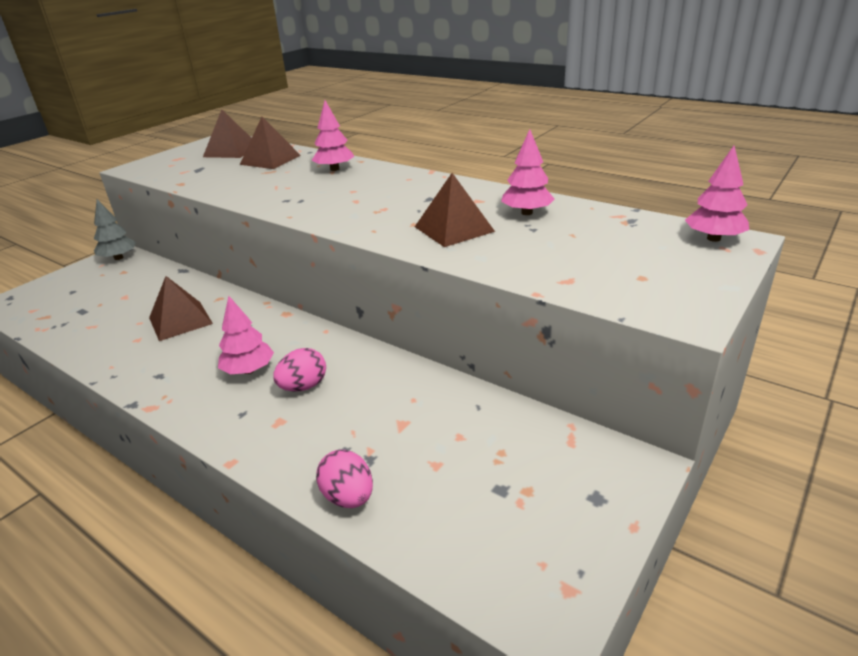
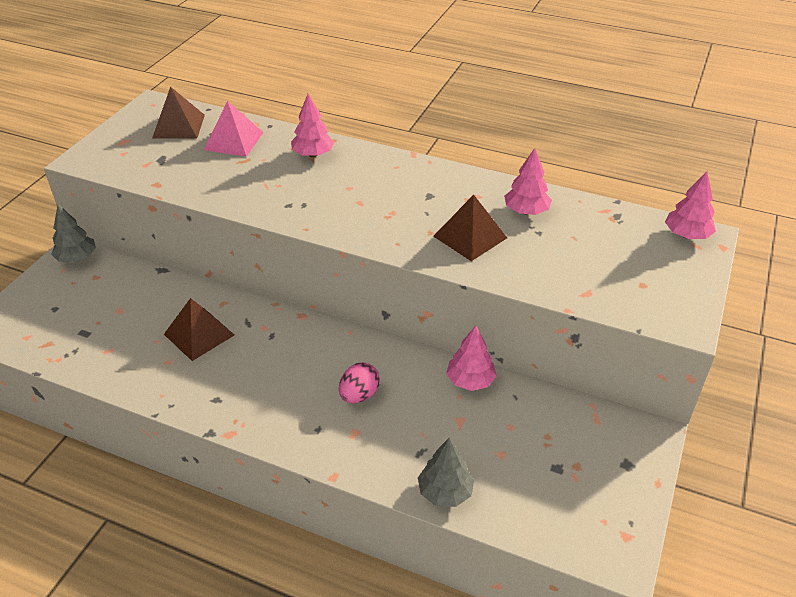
camera: 15 degrees left, 10 degrees up
(249, 370) = (300, 384): pink tree -> pink tree (470, 381)
(270, 160) = (234, 141): brown pyramid -> pink pyramid
(348, 497) = (445, 492): pink egg -> grey tree

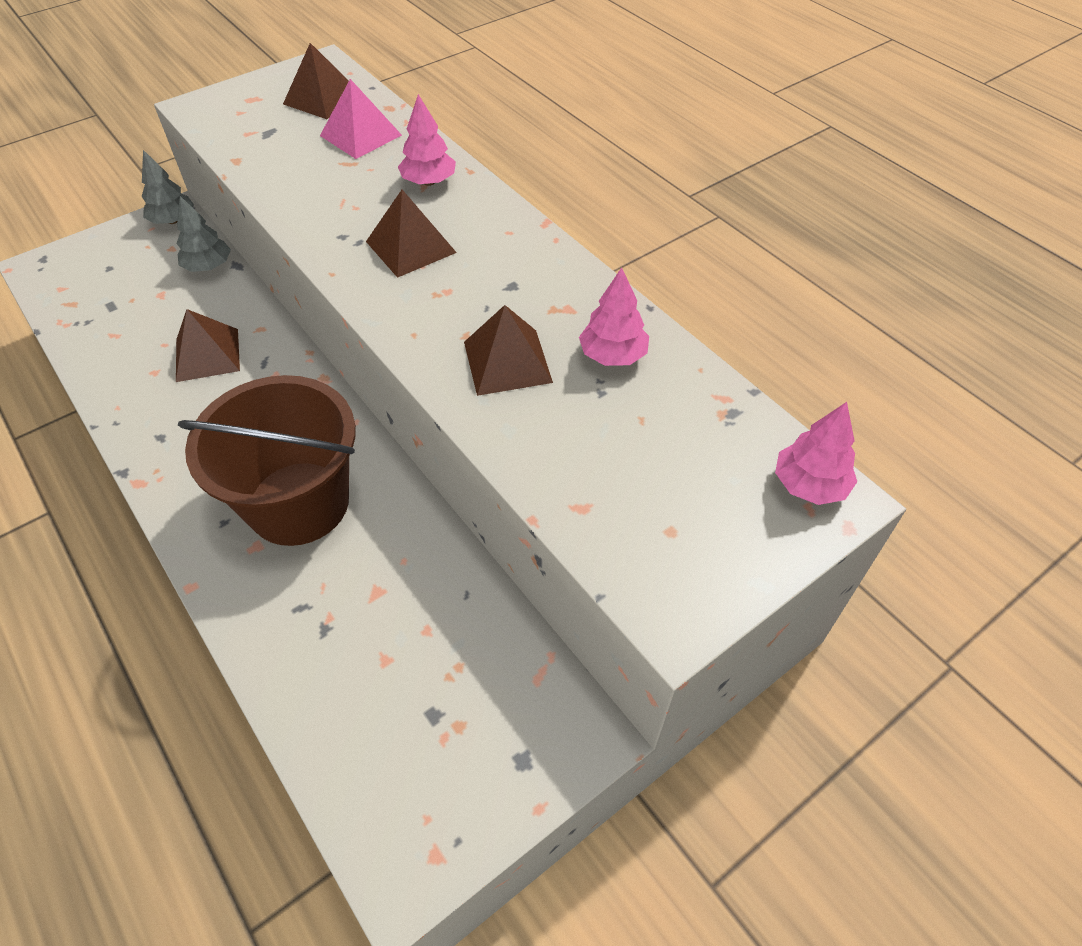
camera: 30 degrees right, 10 degrees up
(342, 196) = (410, 247): none -> brown pyramid
(359, 395) = (298, 503): pink egg -> brown bucket
(445, 492) = (283, 672): grey tree -> grey tree (208, 267)
(470, 381) = (432, 547): pink tree -> none

